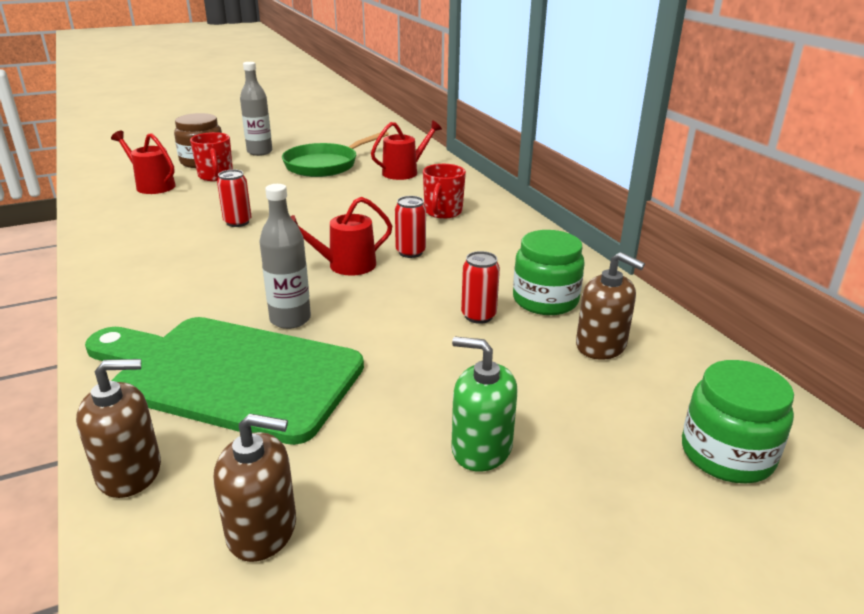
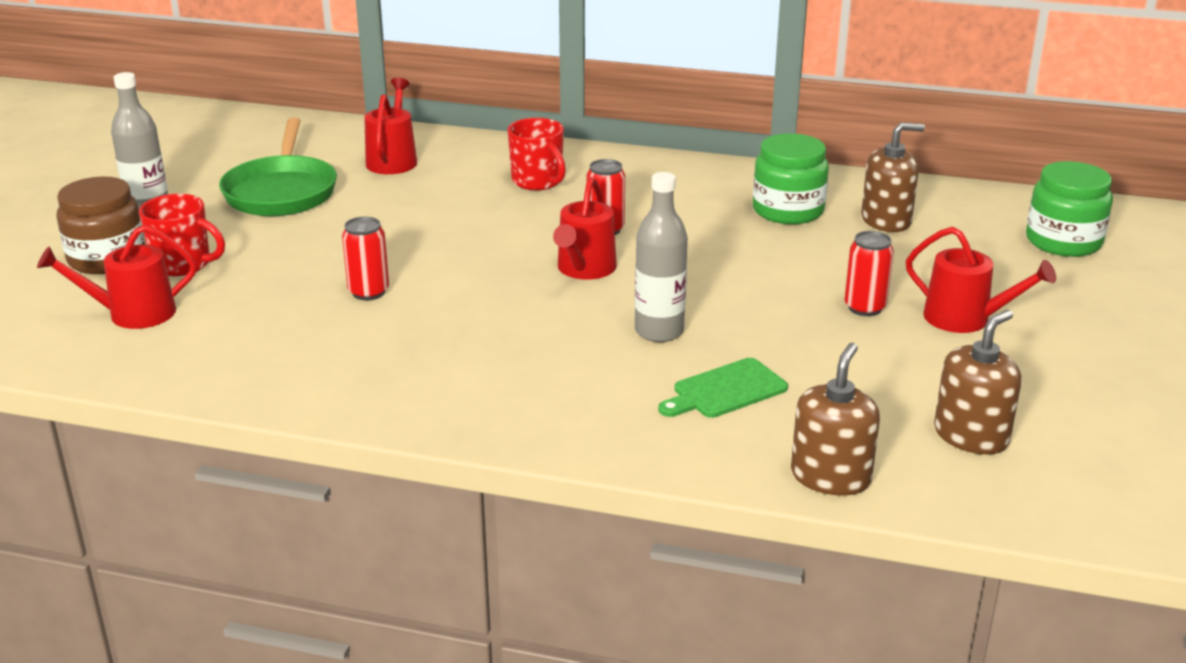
camera: 50 degrees left, 0 degrees up
(229, 375) = (725, 390): green cutting board -> green cutting board, size x0.41
(478, 316) = (775, 247): red can -> red can (865, 308)
(481, 448) = (965, 319): green soap dispenser -> red watering can

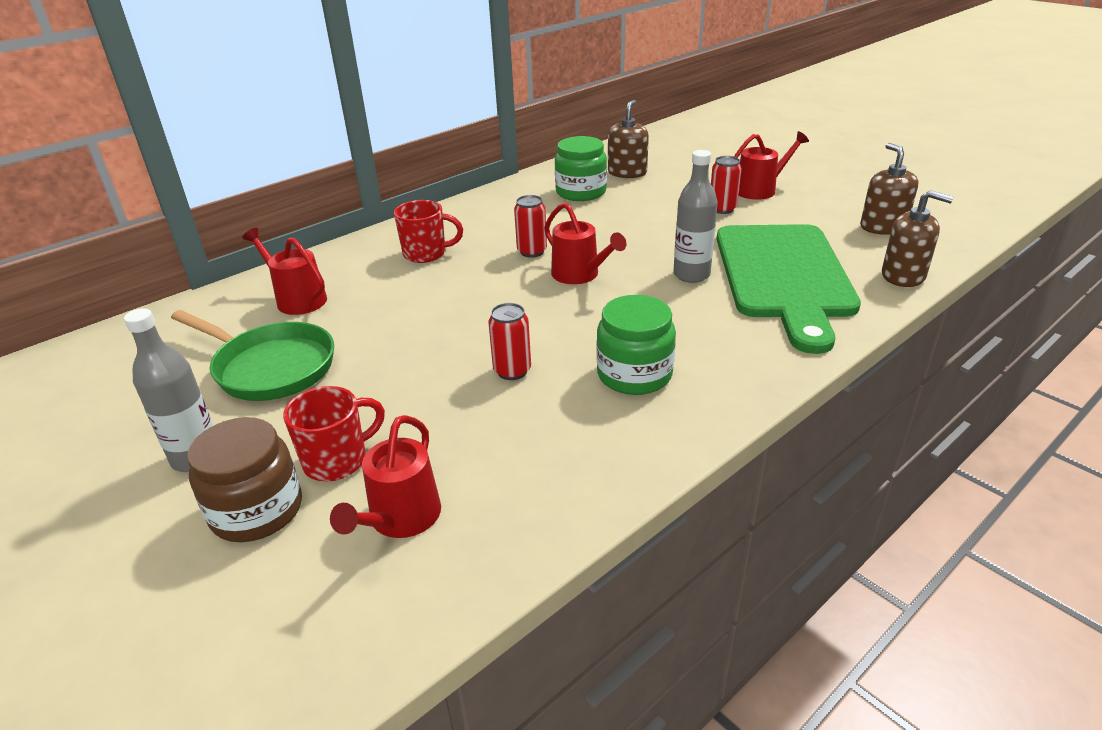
camera: 55 degrees left, 5 degrees up
(725, 390) = (784, 276): green cutting board -> green cutting board, size x2.45
(830, 477) = (903, 276): brown soap dispenser -> brown soap dispenser turned 150 degrees clockwise
(1063, 241) = (701, 144): green jar -> green jar (634, 374)

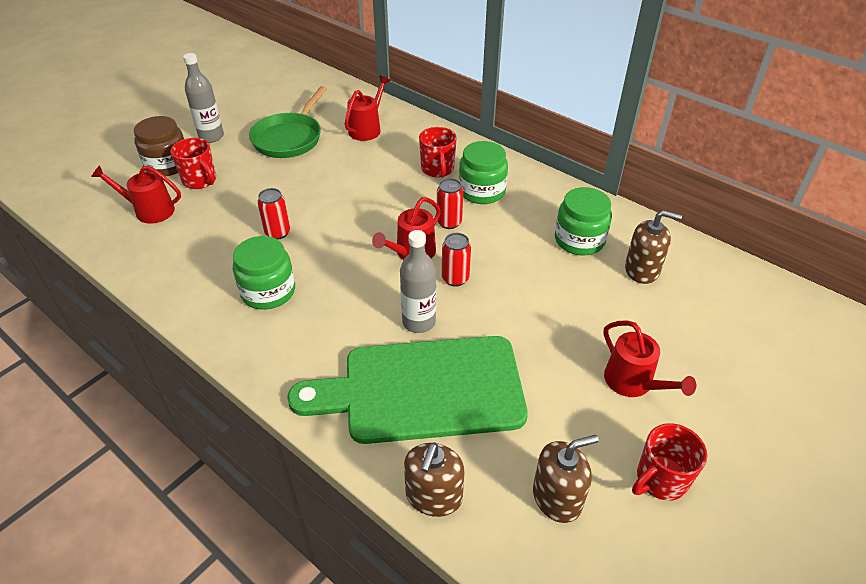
camera: 80 degrees right, 10 degrees up
(482, 231) = (482, 191): none -> green jar
(722, 209) = (568, 347): red can -> red can (455, 278)
(851, 191) = (660, 479): none -> red mug

